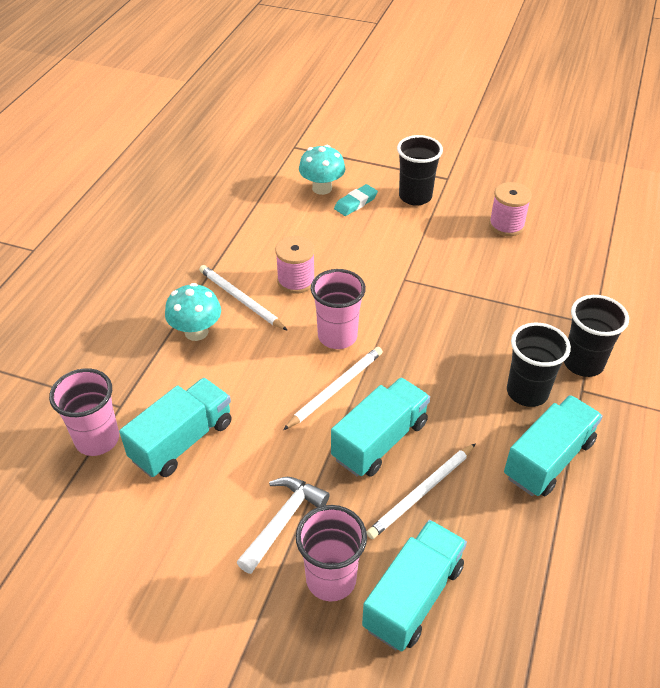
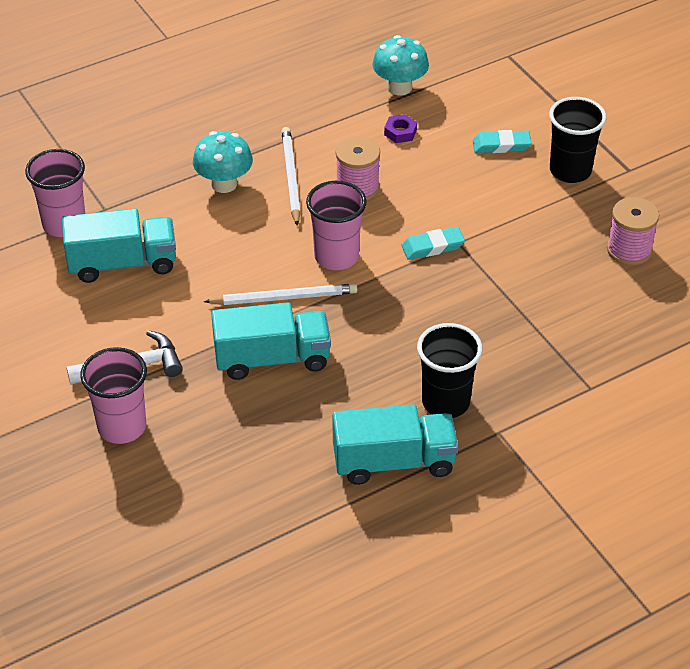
camera: 40 degrees right, 0 degrees up
(282, 228) = (400, 132): none -> purple nut
(322, 188) = (485, 113): turquoise mushroom -> turquoise mushroom (399, 87)
(392, 291) = (432, 247): none -> turquoise eraser
(413, 597) = (166, 478): turquoise truck -> none
(421, 493) = (258, 416): white pencil -> none
(583, 363) = (531, 412): black cup -> none

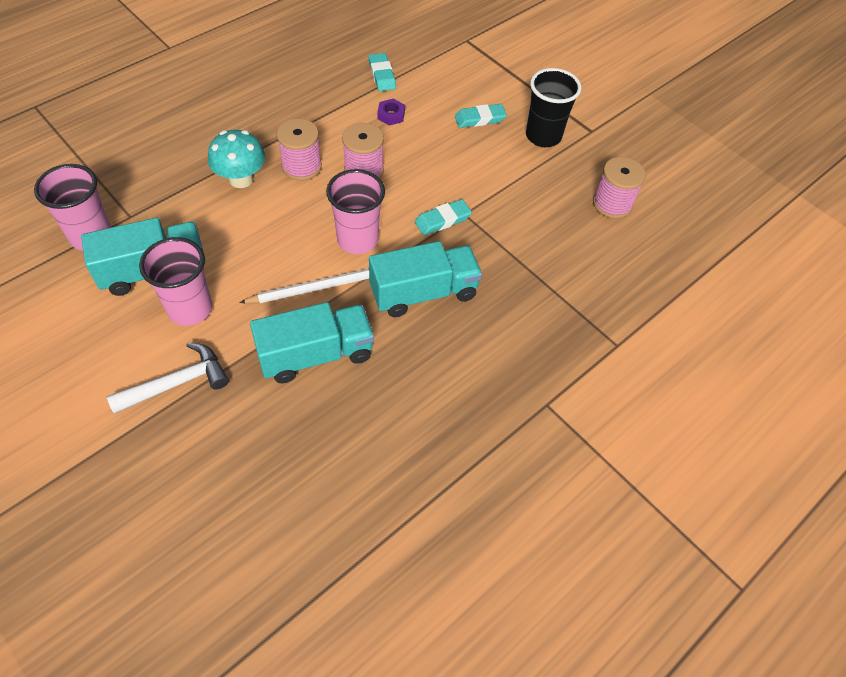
camera: 15 degrees left, 10 degrees up
(122, 427) = (174, 455): pink cup -> pink cup (190, 309)
(290, 177) = (301, 166): white pencil -> pink spool
(394, 462) = (456, 453): turquoise truck -> turquoise truck (423, 293)
(399, 87) = (382, 75): turquoise mushroom -> turquoise eraser
(445, 402) = (490, 379): black cup -> none

